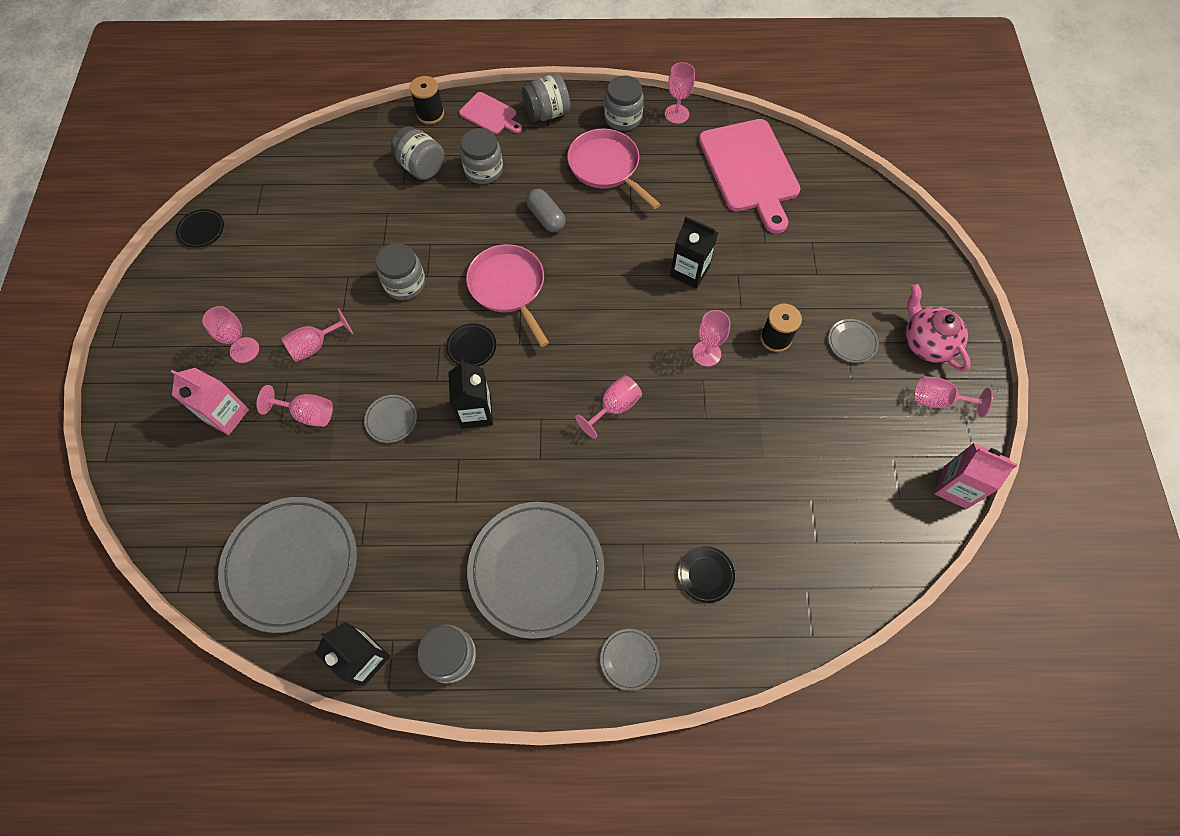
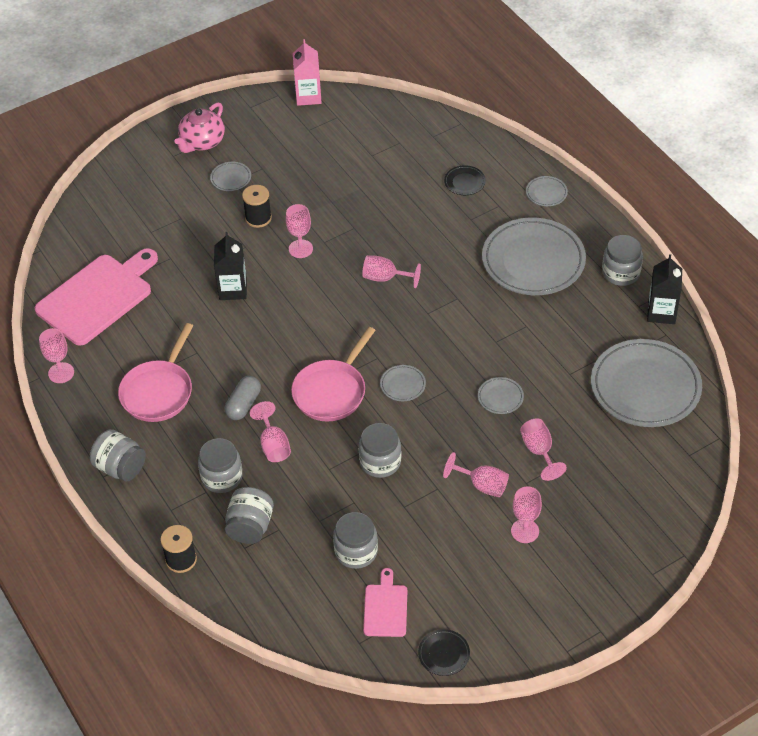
camera: 120 degrees left, 15 degrees down
(226, 415) = (584, 502): pink carton -> none
(471, 347) = (403, 385): black plate -> grey plate
(475, 412) = (453, 352): black carton -> none
(490, 114) = (151, 511): pink cutting board -> pink cutting board (385, 607)
(623, 118) = (90, 408): grey jar -> grey jar (356, 551)
(938, 400) = (247, 123): pink goblet -> pink goblet (273, 445)

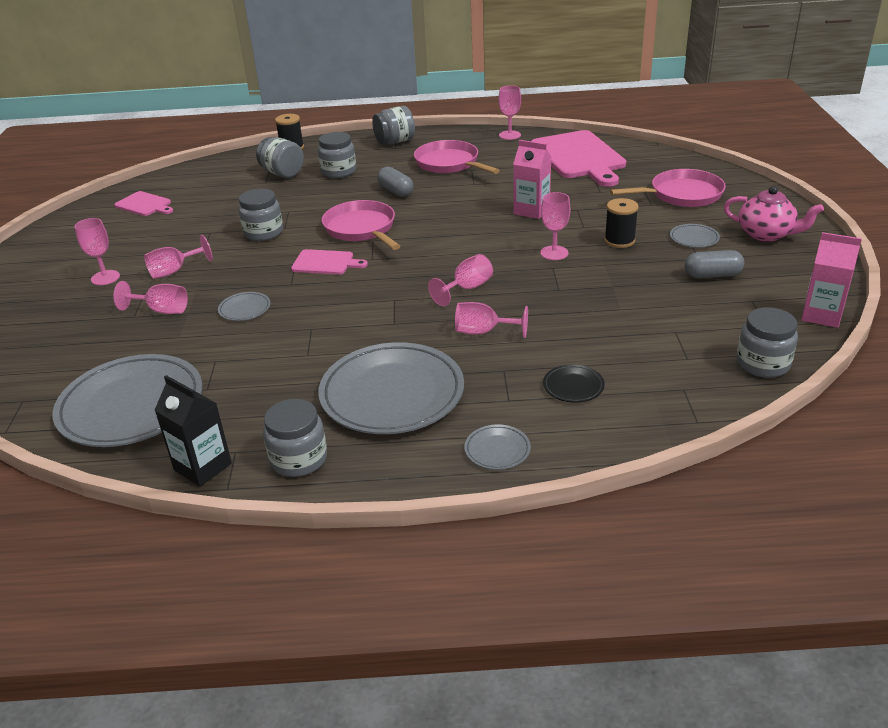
camera: 120 degrees right, 15 degrees down
(152, 205) = (682, 195): none -> pink pan
(202, 142) = (766, 234): pink teapot -> pink teapot turned 150 degrees clockwise
(233, 289) = (531, 210): black carton -> pink carton
(273, 445) = (341, 195): pink goblet -> pink goblet (483, 332)
(284, 155) = (712, 275): none -> grey capsule
(356, 551) = (203, 205): grey jar -> grey jar (763, 364)
(403, 385) = (325, 263): grey plate -> pink cutting board
(444, 654) = (77, 216): black plate -> none

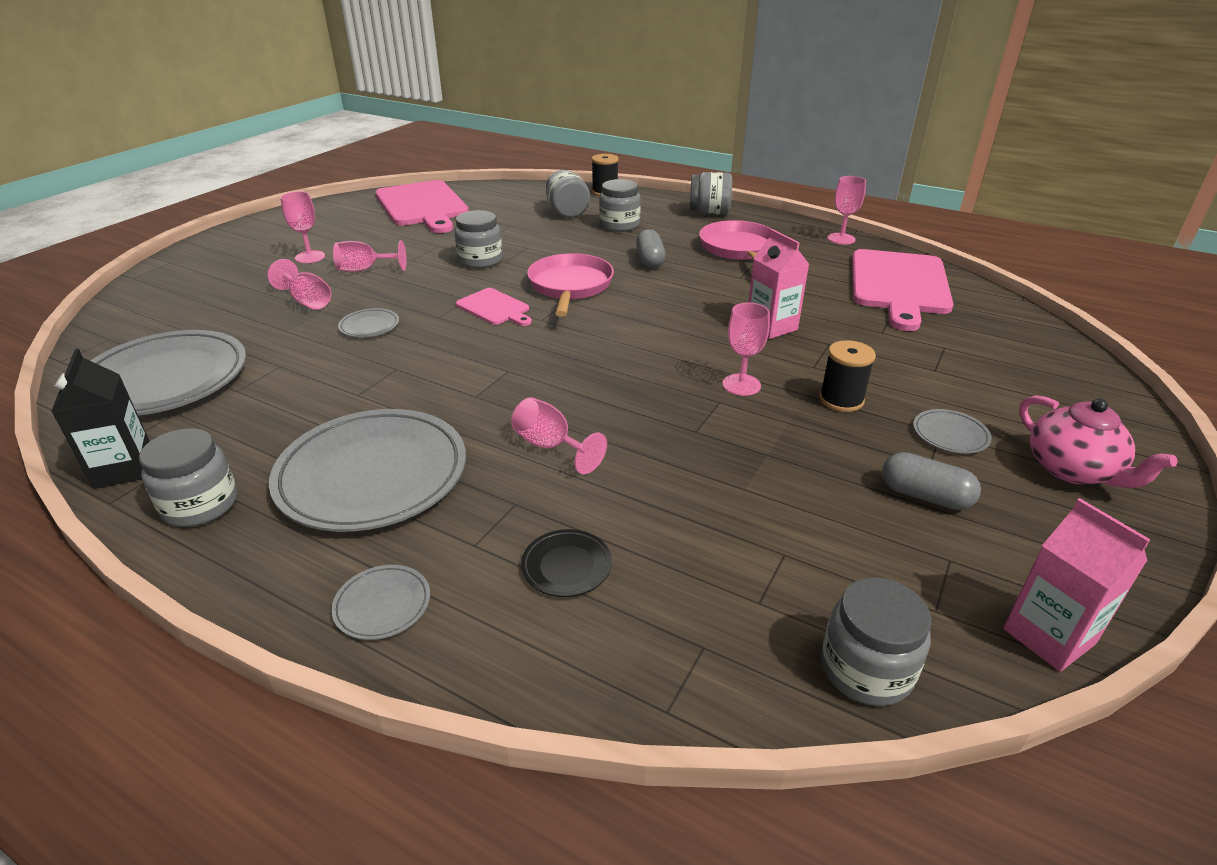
camera: 30 degrees right, 0 degrees up
(145, 205) = (422, 206): pink cutting board -> pink cutting board, size x2.01
(467, 288) = (595, 388): pink goblet -> none
(682, 195) = (992, 372): pink pan -> none

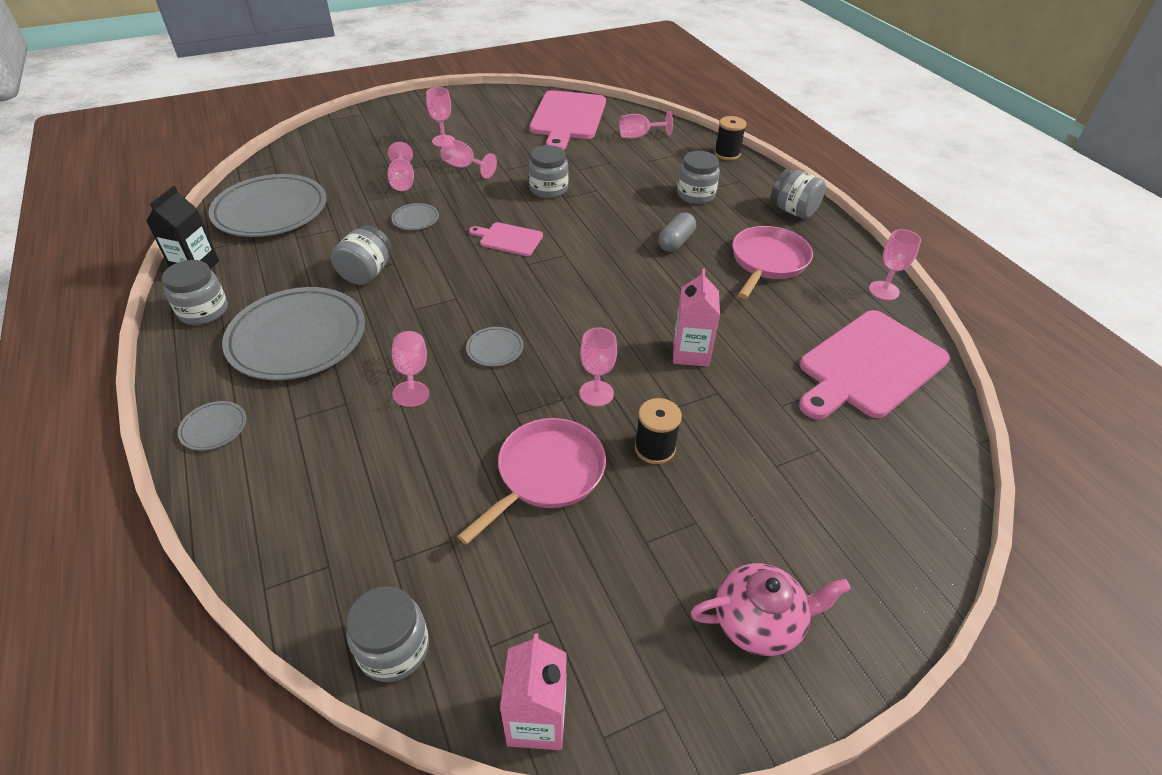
camera: 35 degrees right, 10 degrees up
(495, 308) = (508, 239): pink cutting board -> pink cutting board turned 120 degrees clockwise
(511, 201) = (639, 136): none -> pink goblet
(566, 566) = (322, 464): black plate -> none
(567, 212) = (669, 165): grey jar -> grey jar (366, 273)
(570, 286) = (583, 242): pink pan -> pink pan (546, 474)
(925, 496) = (604, 563): grey capsule -> none
(950, 435) = (700, 528): grey plate -> grey plate (495, 349)
(1072, 470) = (759, 621): pink teapot -> pink teapot turned 105 degrees counterclockwise

